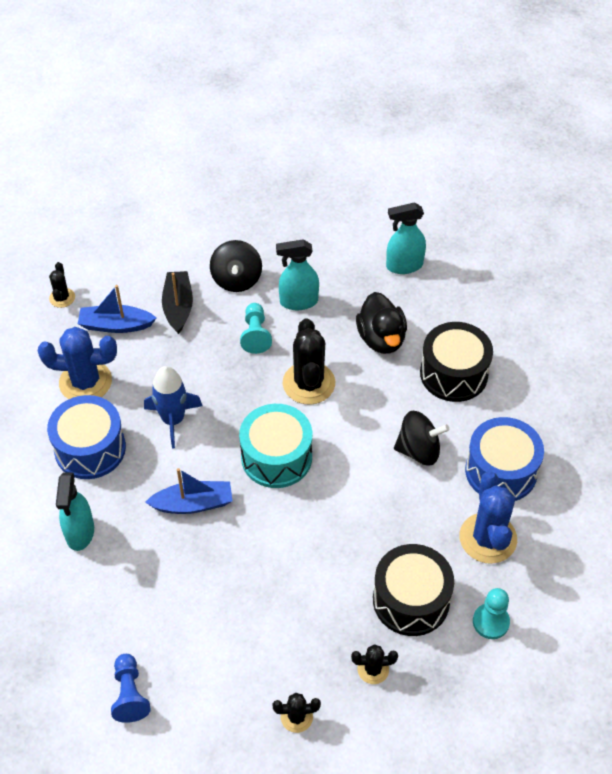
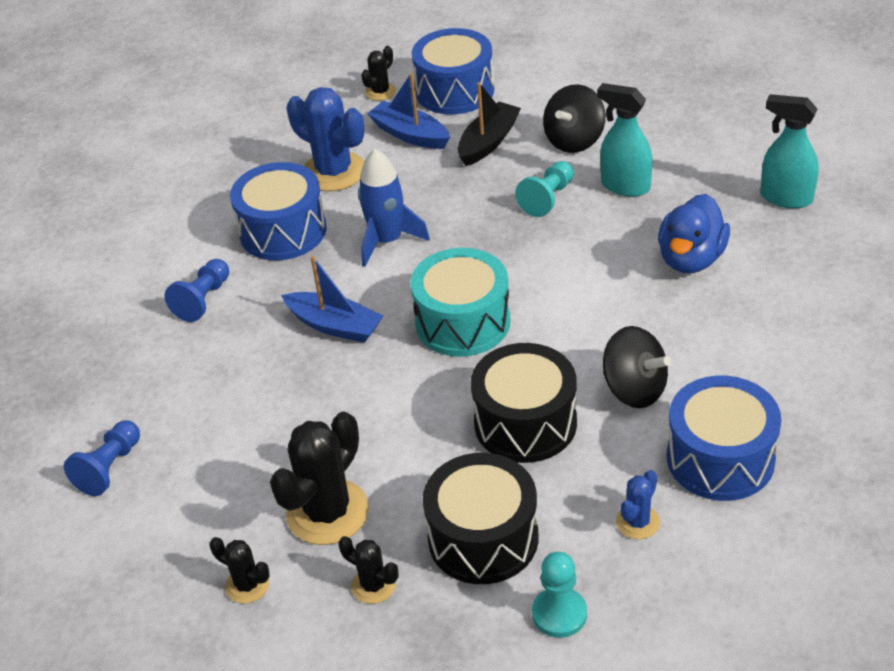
camera: 40 degrees right, 10 degrees down
(80, 533) = (203, 300): turquoise spray bottle -> blue pawn
(118, 273) = (455, 91): none -> blue drum
(309, 383) = (564, 268): black cactus -> black cactus (327, 512)
(381, 338) = (691, 259): black duck -> blue duck
(453, 374) = (750, 330): black drum -> black drum (525, 423)
(488, 538) = (638, 522): blue cactus -> blue cactus, size x0.51

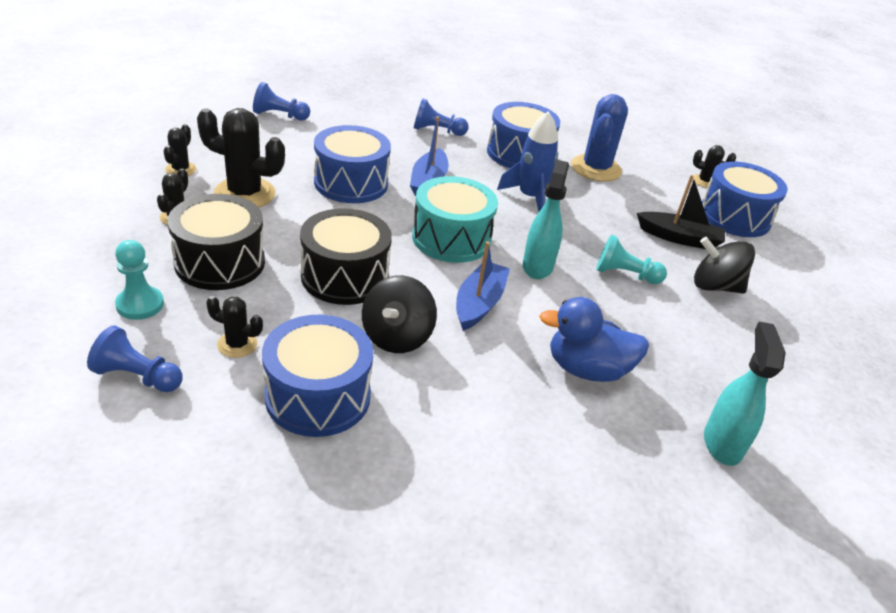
camera: 65 degrees right, 5 degrees down
(322, 401) = (351, 183): none -> blue drum
(410, 134) = (662, 198): blue boat -> blue boat (479, 303)
(625, 186) = (669, 321): turquoise spray bottle -> turquoise spray bottle (537, 266)
(638, 522) = (237, 344): blue cactus -> black cactus
(685, 608) = (137, 377): none -> blue pawn

